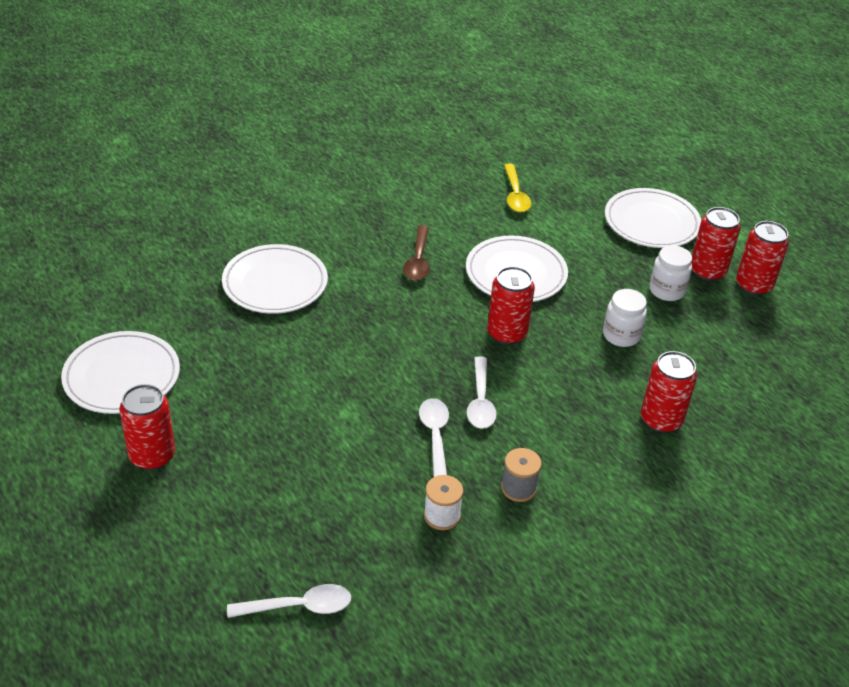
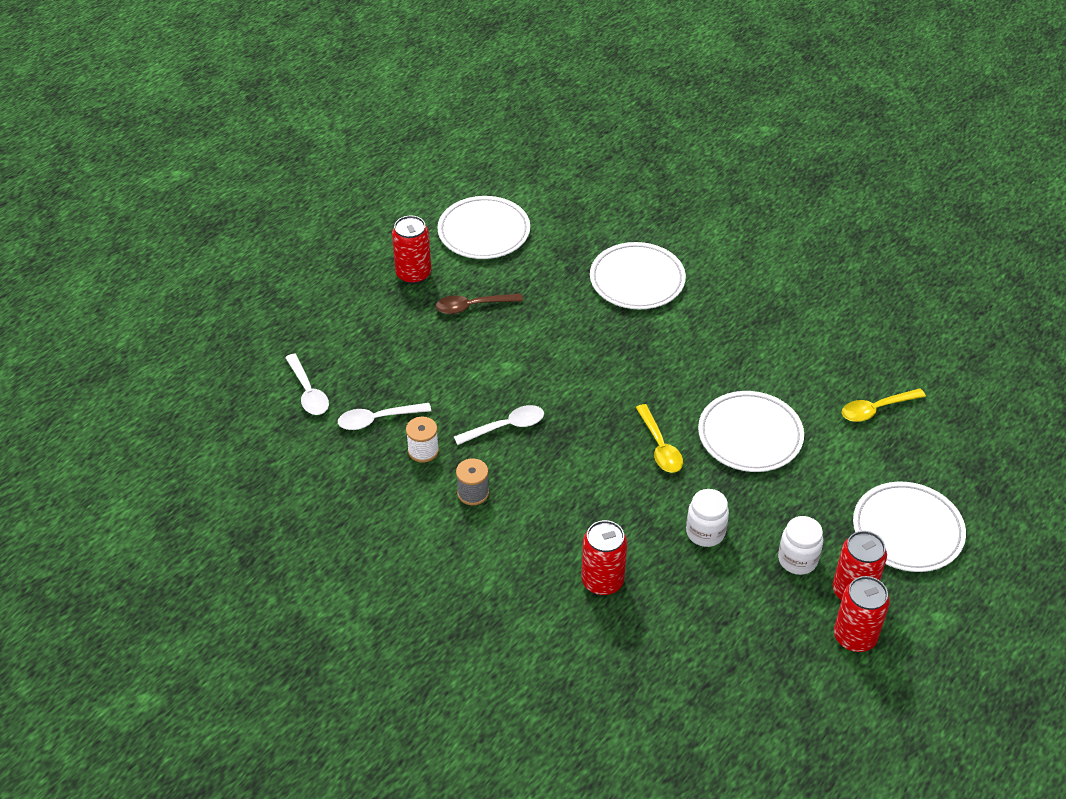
camera: 75 degrees right, 5 degrees up
(418, 260) = (725, 361): brown spoon -> brown spoon (473, 306)
(480, 401) = (562, 446): white spoon -> white spoon (378, 419)
(507, 333) = (659, 446): red can -> yellow spoon

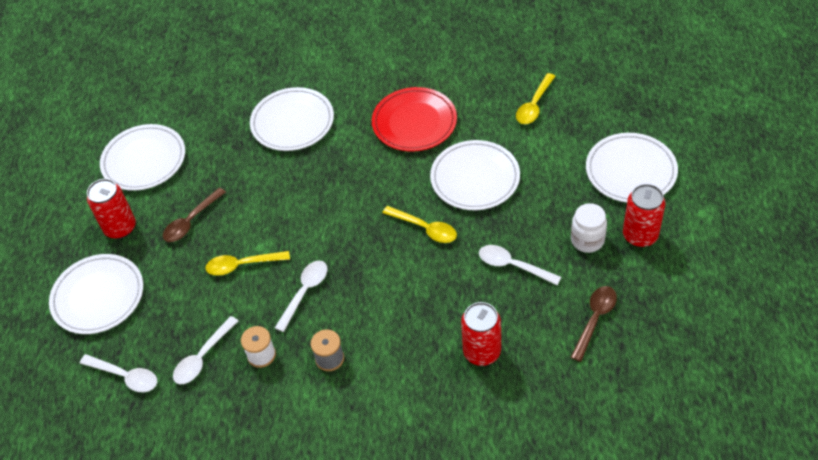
camera: 35 degrees left, 5 degrees up
(346, 316) = (98, 296): none -> white plate
(478, 370) = (242, 265): none -> yellow spoon
(705, 532) = (513, 266): white jar -> white spoon
(730, 630) = (595, 320): none -> brown spoon
(745, 350) = (414, 122): none -> red plate
(854, 637) = (670, 264): red can -> none

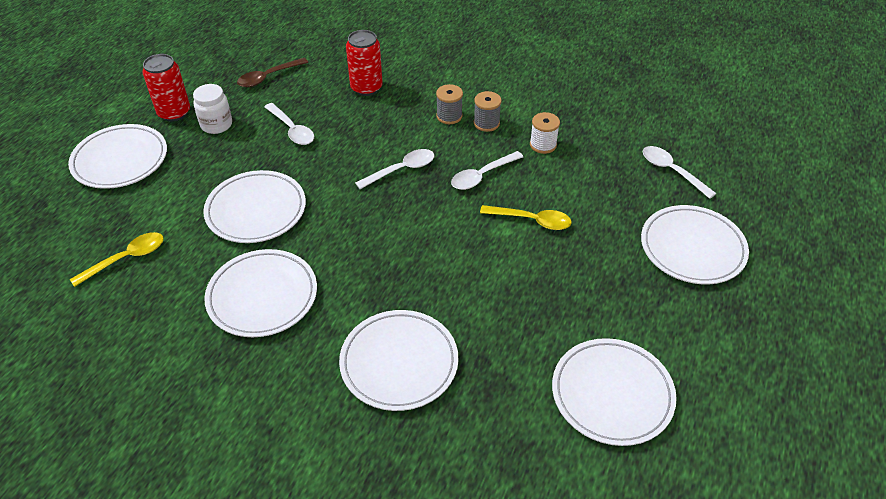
camera: 160 degrees left, 5 degrees down
(120, 228) = (658, 313): red can -> none
(191, 221) = (571, 287): brown spoon -> none
(203, 357) = (596, 161): white spoon -> white spoon (401, 170)
(372, 351) = (449, 116): none -> grey spool
(414, 122) = (262, 296): red plate -> white plate
(424, 228) = (339, 185): yellow spoon -> none

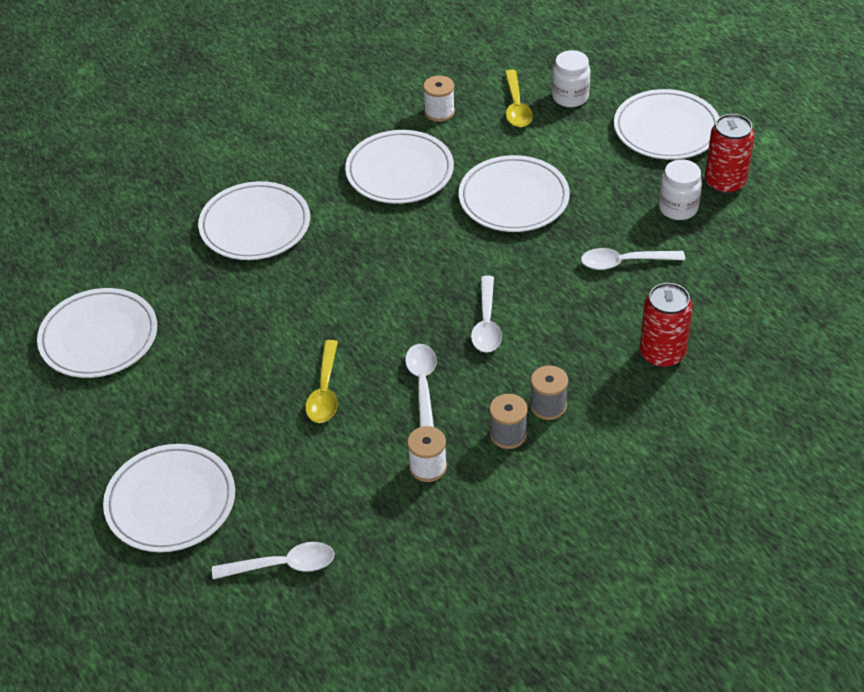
camera: 125 degrees right, 0 degrees up
(97, 230) = (570, 97): none -> white jar
(159, 309) = (439, 112): none -> white spool
(268, 77) = (746, 275): brown spoon -> none
(531, 220) = (324, 391): yellow spoon -> yellow spoon turned 45 degrees counterclockwise

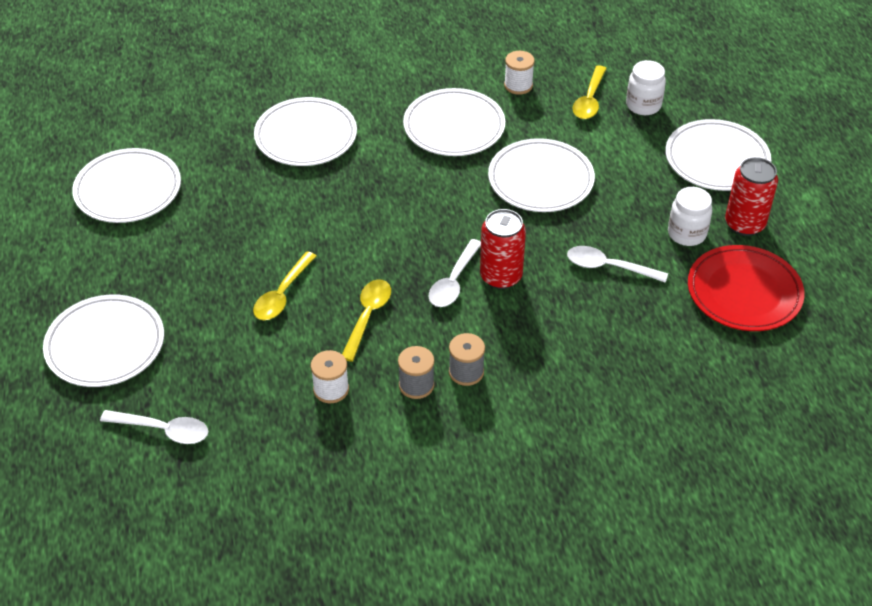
camera: 20 degrees right, 0 degrees up
(423, 385) = (367, 317): white spoon -> yellow spoon
(662, 354) = (596, 360): red can -> red can (501, 276)
(759, 247) = (744, 292): none -> red plate

